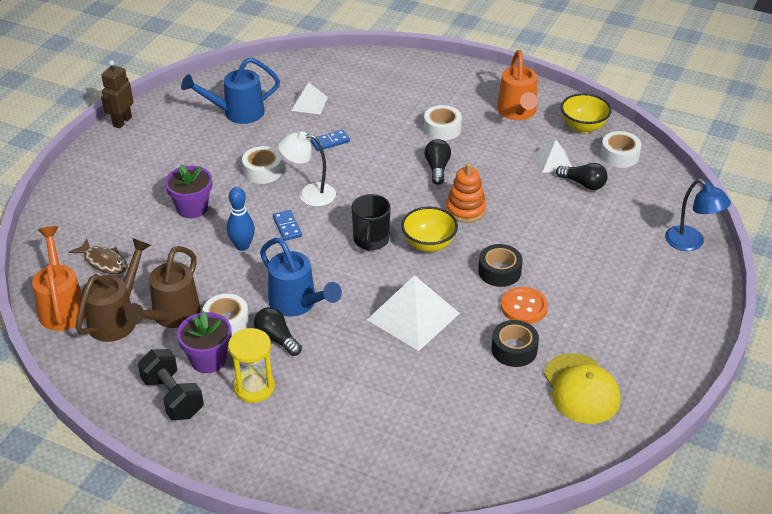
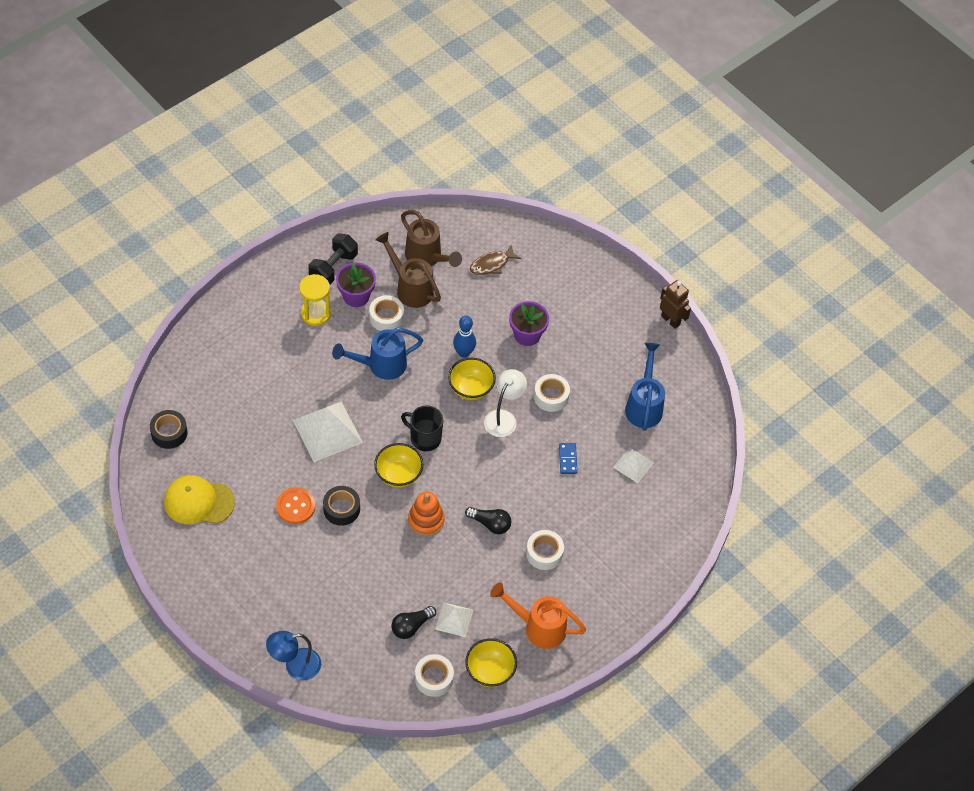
camera: 110 degrees right, 15 degrees up
(62, 306) = (456, 230): orange watering can -> none
(173, 397) = (333, 267): black dumbbell -> black dumbbell turned 45 degrees counterclockwise
(277, 339) = (353, 341): black light bulb -> none
(287, 227) = (471, 389): blue domino -> yellow bowl
(514, 349) = (258, 479): black tape -> black tape (169, 433)

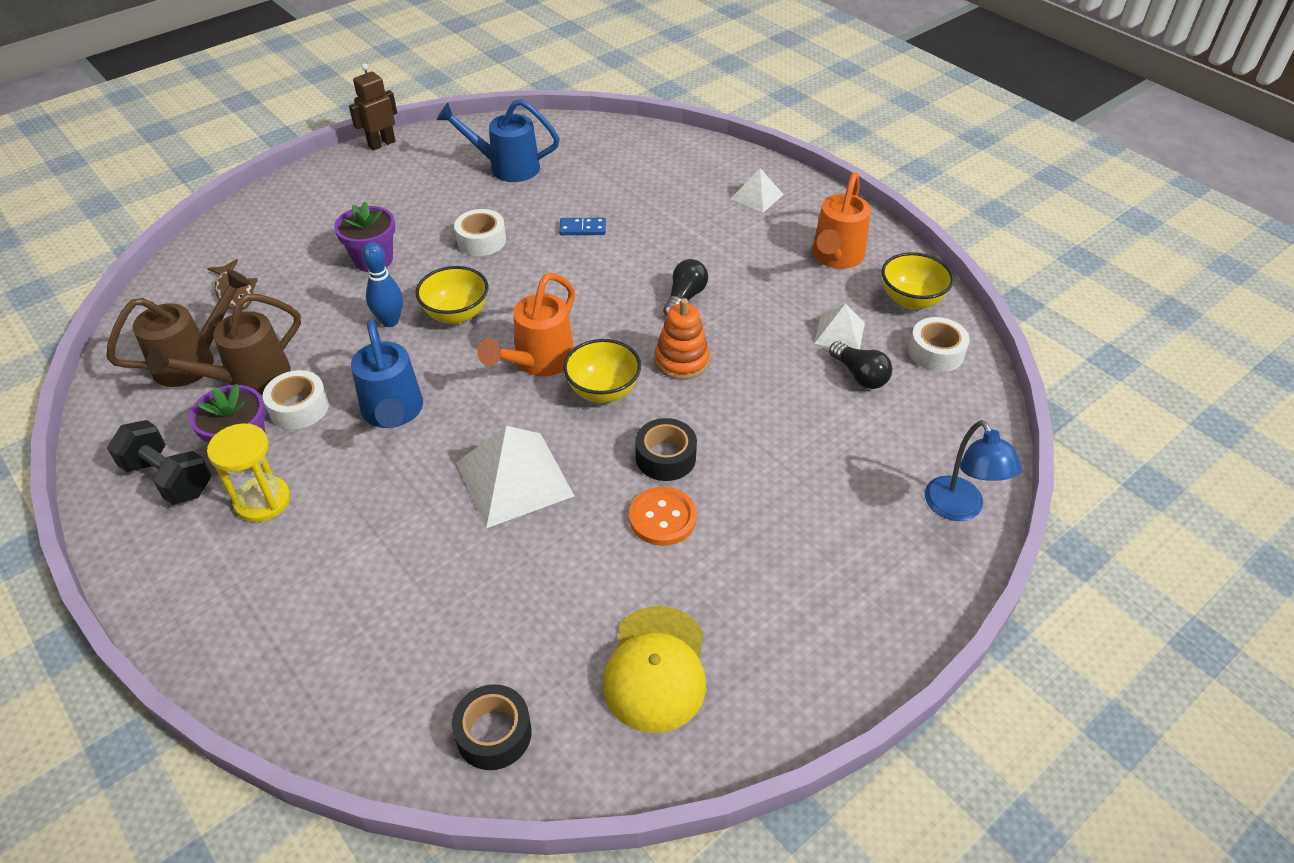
camera: 85 degrees left, 10 degrees down
(424, 438) = (538, 362): black mug -> orange watering can
(503, 418) = (511, 283): white lamp -> none
(544, 553) = (726, 251): white tape -> none
(633, 465) = (593, 178): white pyramid -> white pyramid (757, 196)

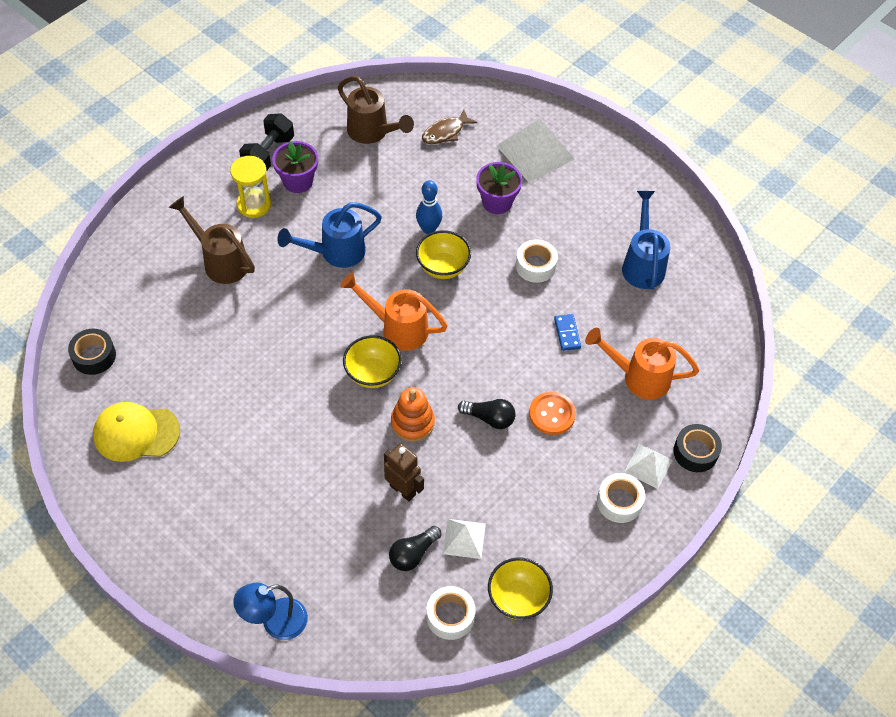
camera: 80 degrees right, 10 degrees up
(248, 379) = (358, 166): brown watering can -> brown watering can (220, 261)
(299, 408) = (335, 200): white tape -> white tape (619, 502)
(381, 144) = (653, 170): brown robot -> brown robot (403, 490)
(514, 479) = (282, 333): white pyramid -> white pyramid (535, 152)
(662, 518) = (254, 425): orange button -> orange button (552, 414)
(665, 457) = (310, 421): black tape -> black tape (695, 452)
(835, 258) = (567, 535): orange watering can -> orange watering can (638, 377)

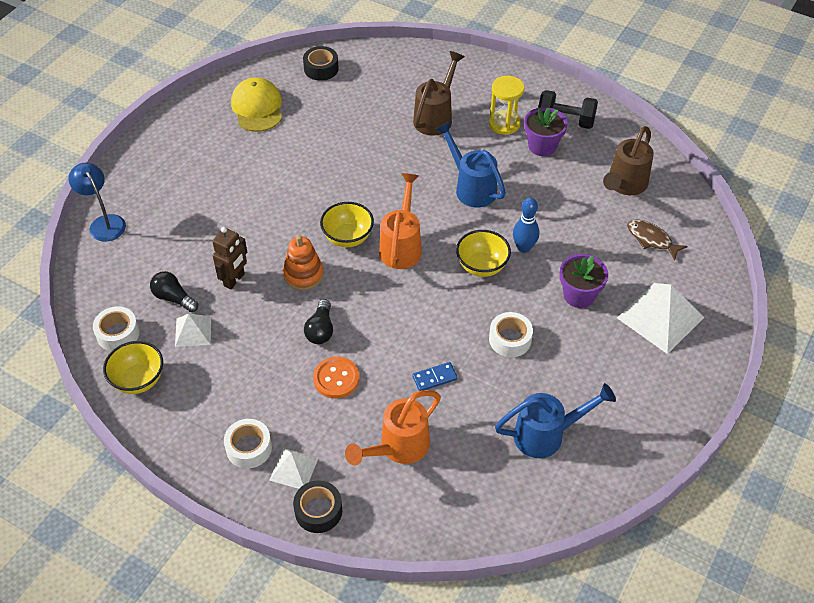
camera: 80 degrees right, 5 degrees down
(638, 377) = (398, 448): orange watering can -> orange watering can turned 135 degrees counterclockwise

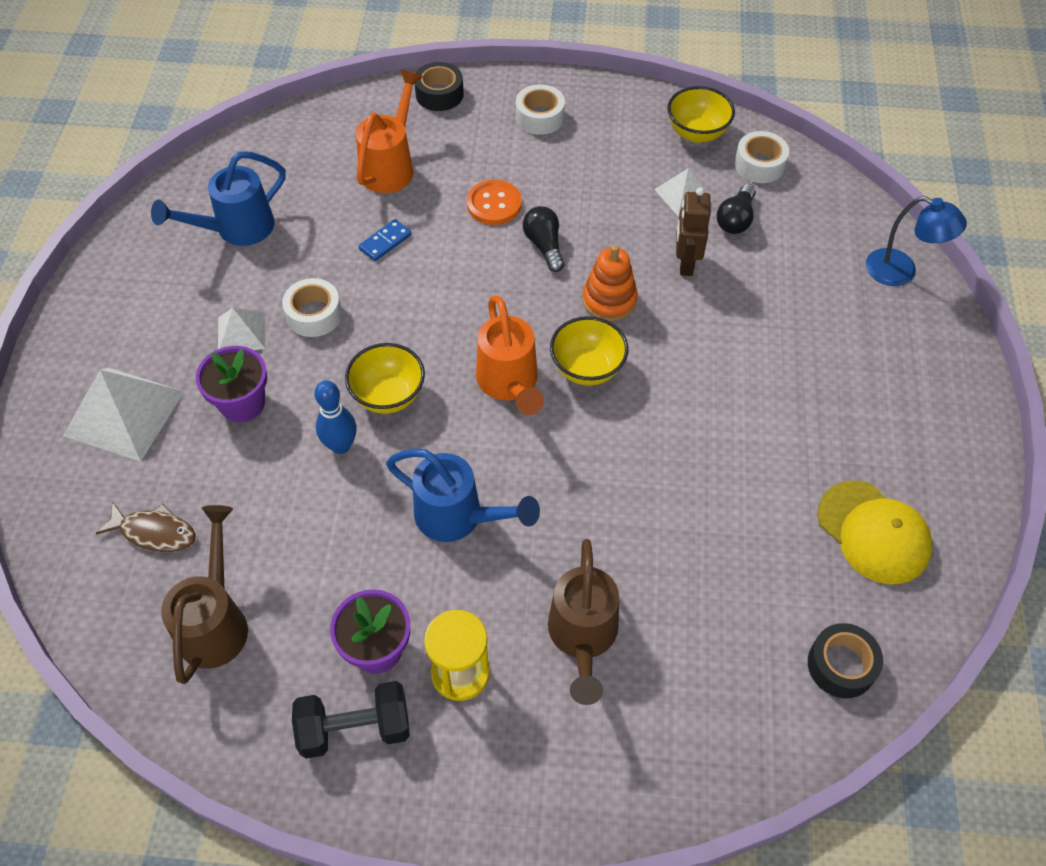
camera: 155 degrees right, 5 degrees up
(174, 298) = (735, 219): black light bulb -> black light bulb turned 105 degrees clockwise
(294, 468) = (484, 116): white pyramid -> white pyramid (241, 332)

